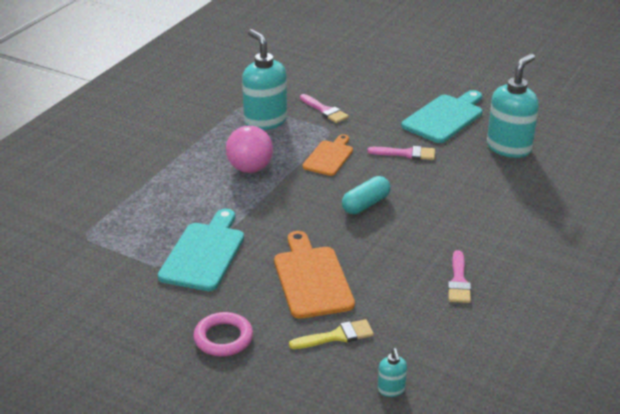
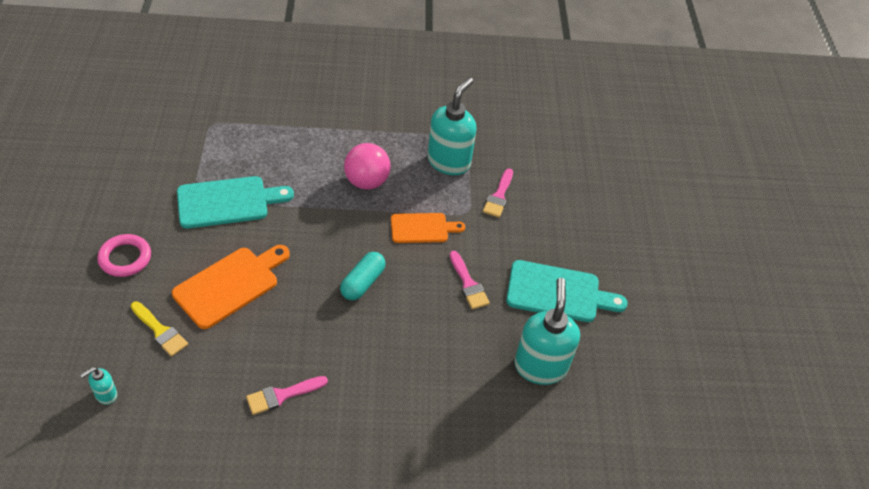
camera: 55 degrees right, 15 degrees up
(365, 204) = (362, 283): turquoise capsule -> turquoise capsule turned 75 degrees counterclockwise
(509, 148) = (540, 366): turquoise soap dispenser -> turquoise soap dispenser turned 90 degrees counterclockwise

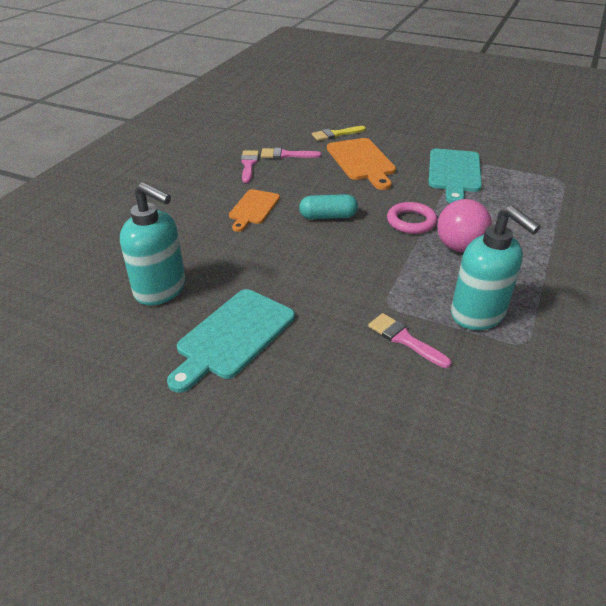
camera: 120 degrees right, 10 degrees down
(106, 395) = (298, 115): turquoise soap dispenser -> none
(125, 258) = (409, 131): pink ring -> pink ring (411, 221)
(362, 283) = (328, 216): turquoise capsule -> turquoise capsule turned 60 degrees counterclockwise
(422, 228) = (377, 266): orange cutting board -> orange cutting board (253, 209)
(468, 284) = (288, 275): pink brush -> pink brush (286, 155)

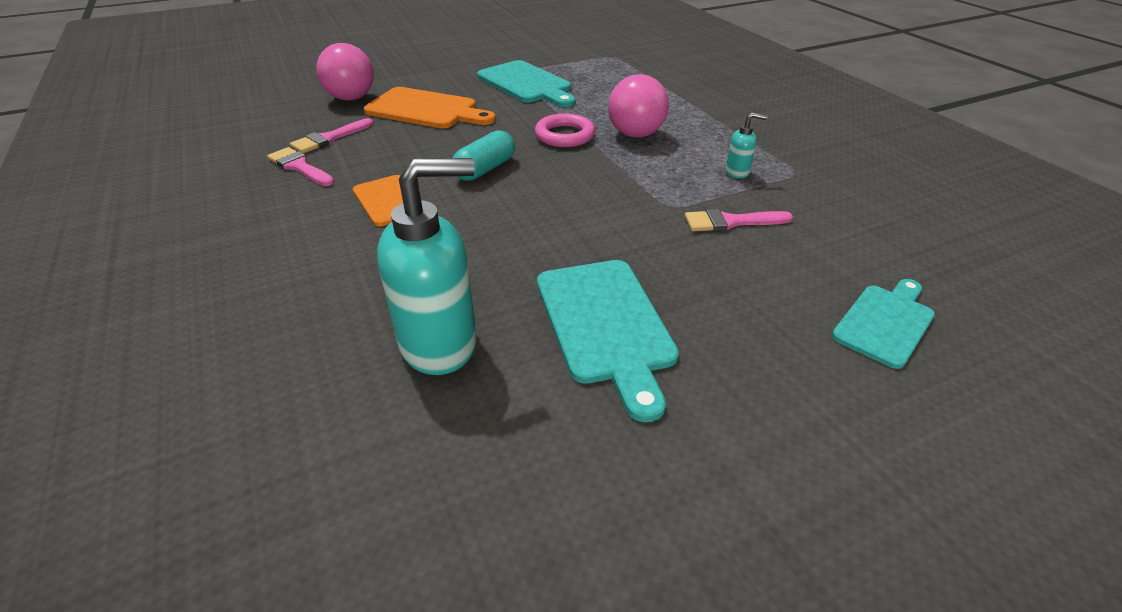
camera: 50 degrees left, 0 degrees up
(335, 134) = (351, 98): yellow brush -> pink ball
(372, 462) = (885, 322): none -> turquoise cutting board
(478, 314) = (737, 172): turquoise soap dispenser -> turquoise soap dispenser, size x0.45

